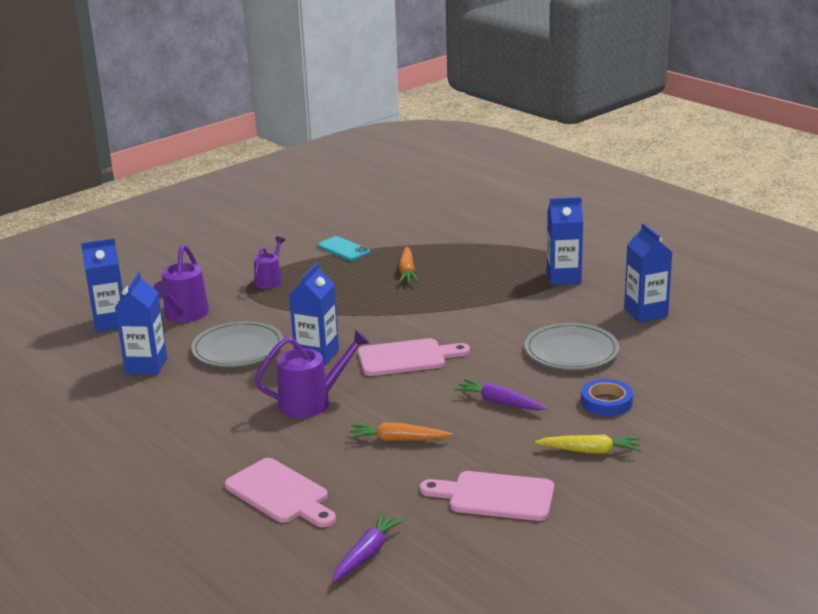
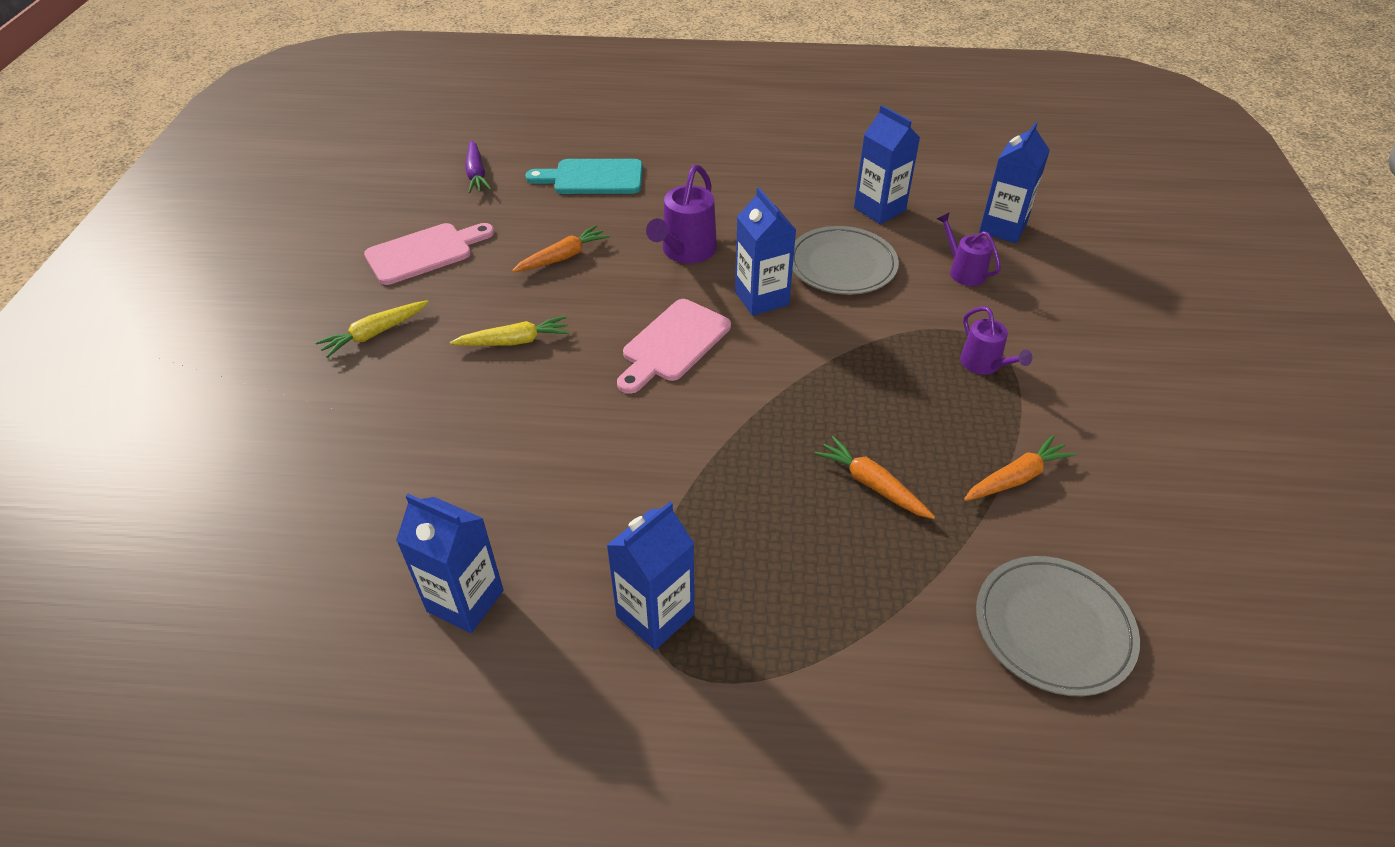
camera: 135 degrees right, 20 degrees up
(184, 315) = (963, 271): purple watering can -> purple watering can, size x0.64
(280, 494) = (592, 178): pink cutting board -> turquoise cutting board
(343, 249) = (1016, 478): turquoise phone -> orange carrot
(499, 402) = (514, 341): purple carrot -> yellow carrot
(571, 351) = (505, 457): grey plate -> grey plate (1053, 628)
(606, 402) = (402, 401): blue tape -> none

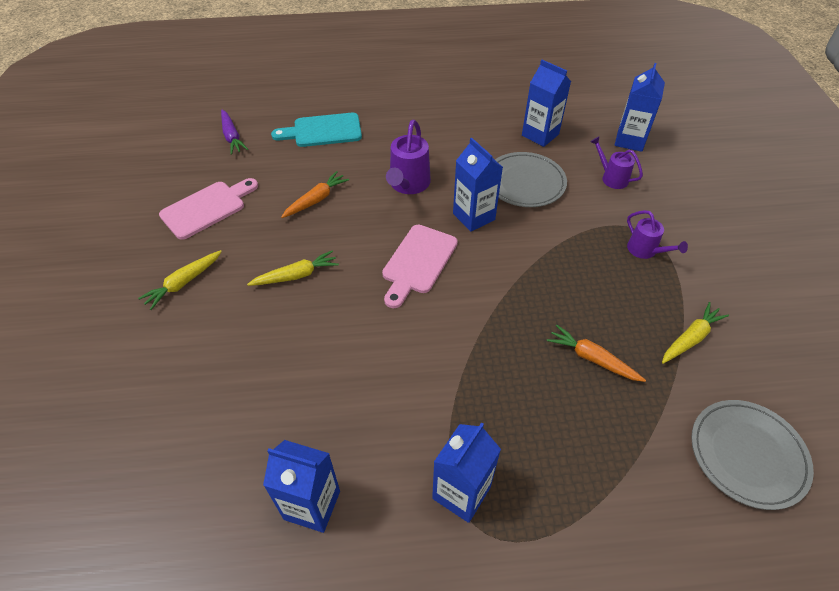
camera: 10 degrees left, 5 degrees up
(1016, 478) = (690, 338): orange carrot -> yellow carrot

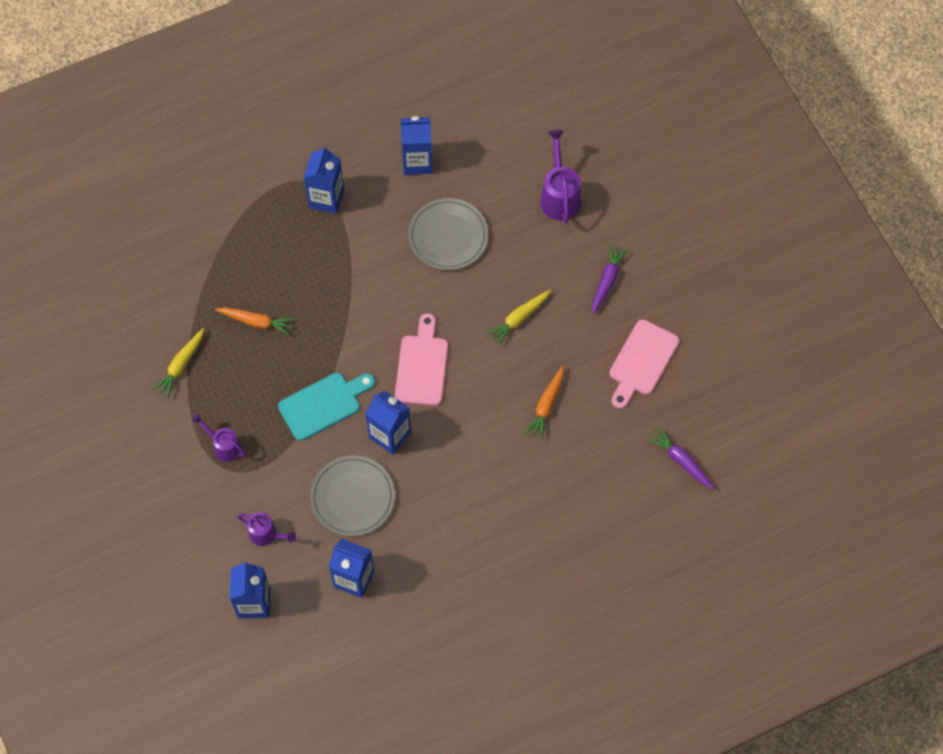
camera: 160 degrees right, 15 degrees up
(184, 283) = (607, 281): yellow carrot -> purple carrot
(323, 131) = (591, 503): turquoise cutting board -> turquoise cutting board (323, 404)
(408, 185) = (467, 455): purple watering can -> purple watering can (559, 195)
(747, 455) = (140, 283): grey plate -> grey plate (448, 236)

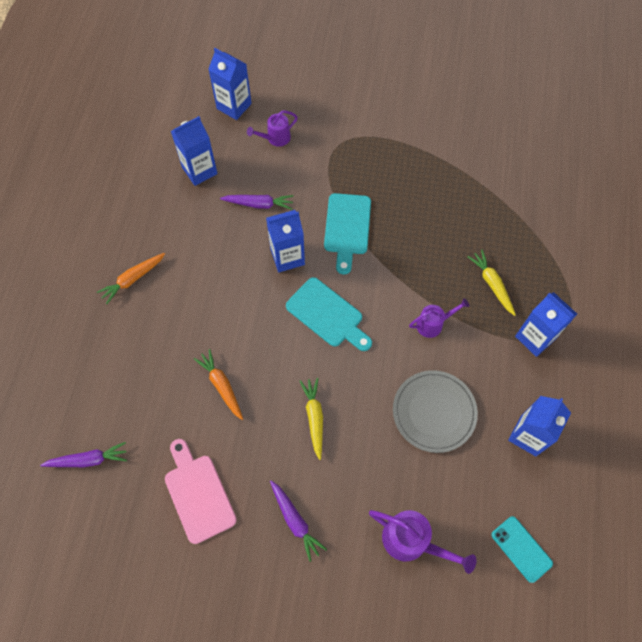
camera: 125 degrees right, 0 degrees up
(181, 365) = (448, 157): yellow carrot -> yellow carrot (492, 284)
(224, 446) = (362, 149): purple watering can -> purple watering can (433, 324)
(256, 322) = (450, 223): orange carrot -> orange carrot (133, 279)
(352, 497) = (259, 204): grey plate -> purple carrot
(422, 366) = (327, 315): pink cutting board -> turquoise cutting board
(509, 124) = (521, 549): none -> turquoise phone

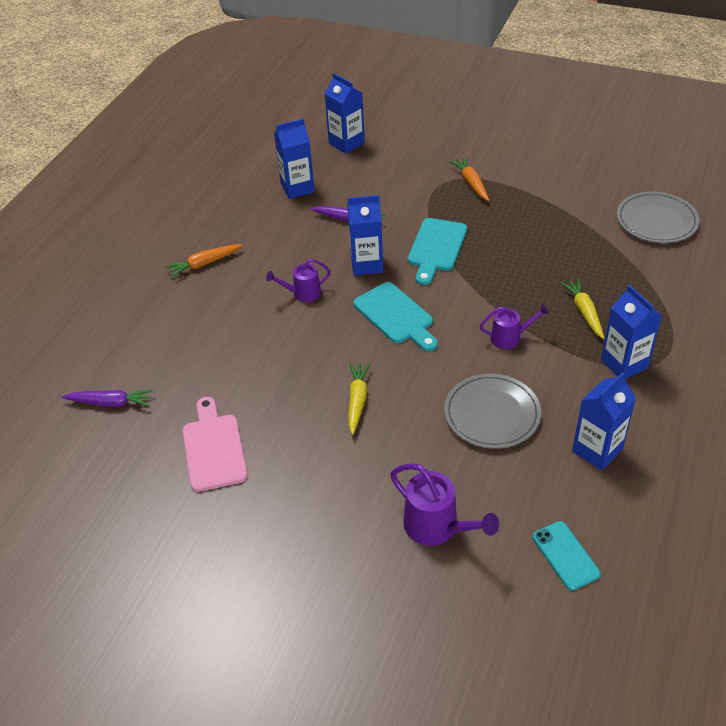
camera: 15 degrees right, 20 degrees down
(221, 386) = (266, 360): orange carrot -> orange carrot (471, 183)
(275, 138) = (381, 171): purple watering can -> purple watering can (303, 293)
(295, 521) = (310, 488): purple carrot -> none
(536, 167) = (656, 221): none -> grey plate

